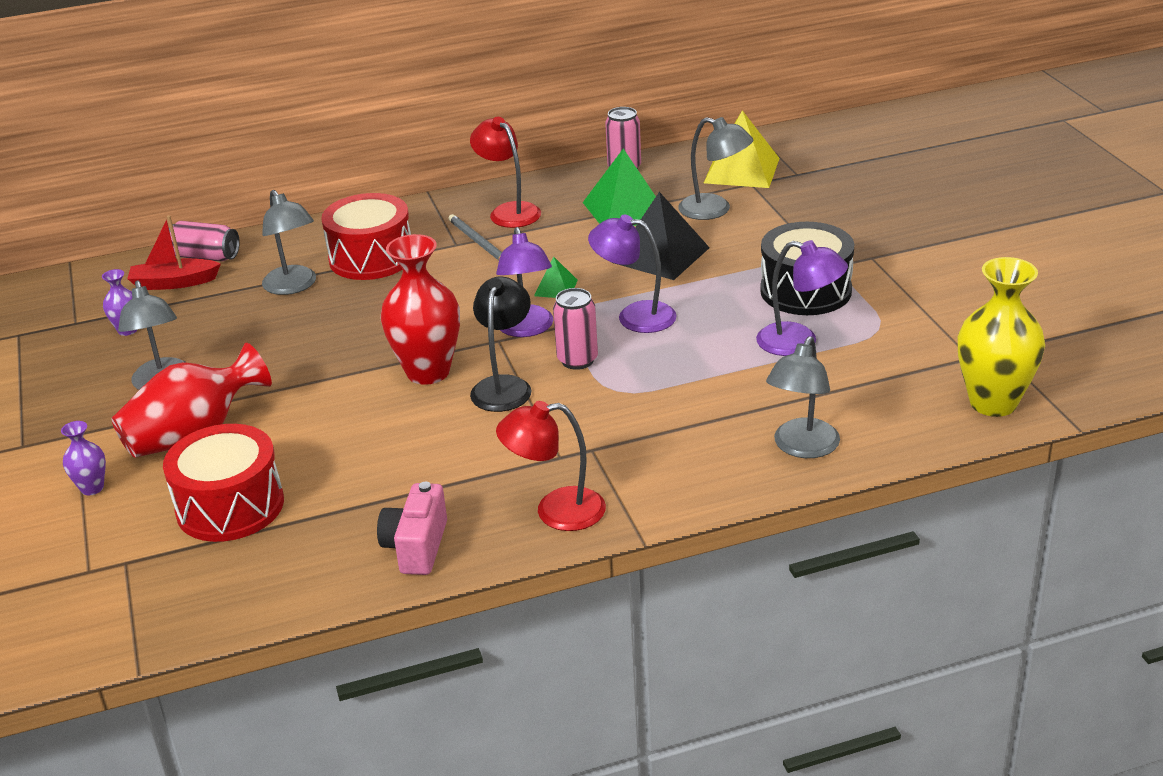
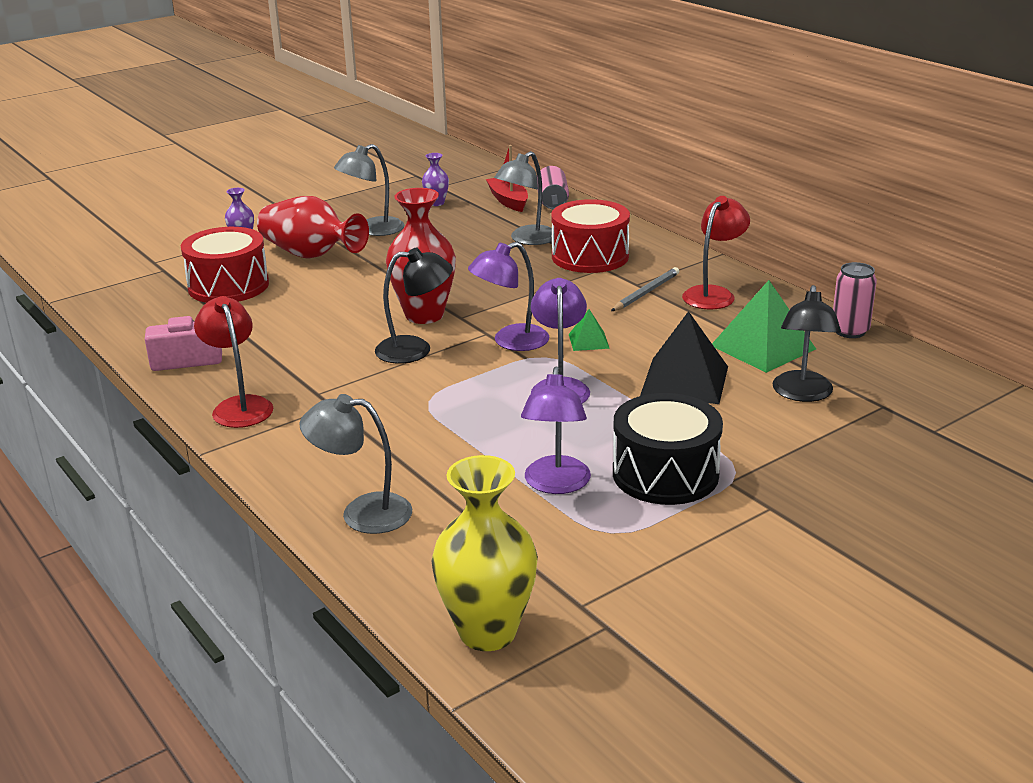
camera: 70 degrees right, 5 degrees down
(577, 360) = (470, 373): pink can -> none
(714, 210) = (802, 394): grey lamp -> black lamp
(742, 170) = (909, 395): yellow pyramid -> none

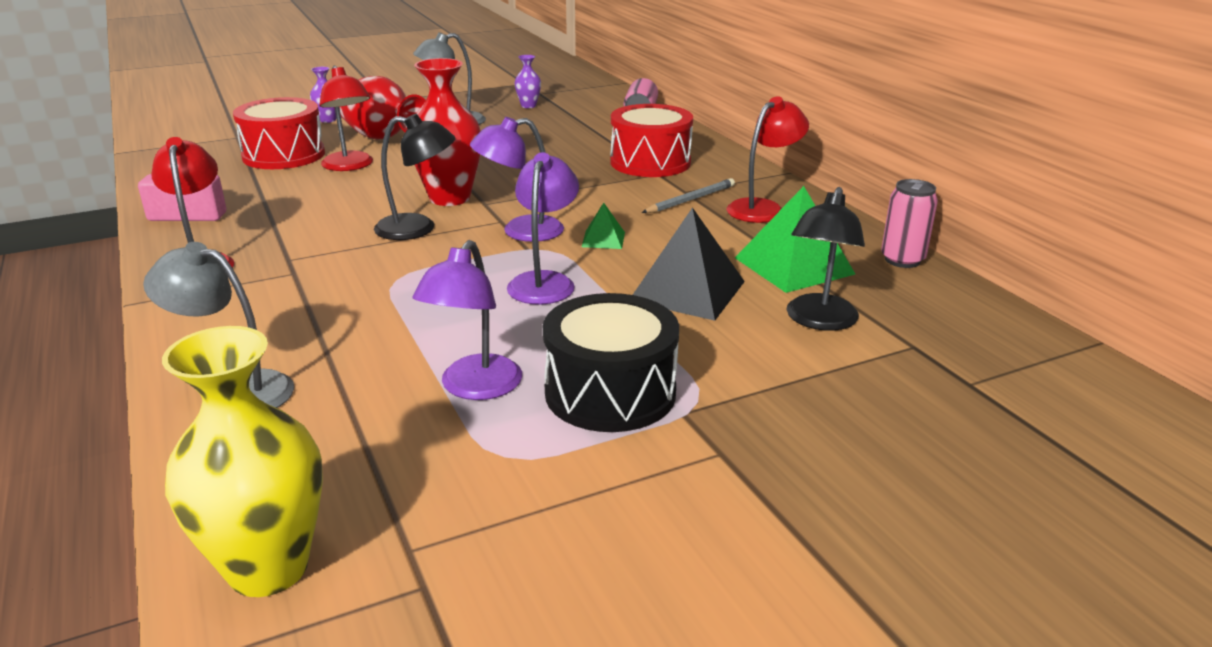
camera: 10 degrees right, 0 degrees up
(304, 291) = (350, 166): none -> red lamp
(508, 201) = (598, 109): red boat -> none
(527, 239) = (596, 142): grey lamp -> none

